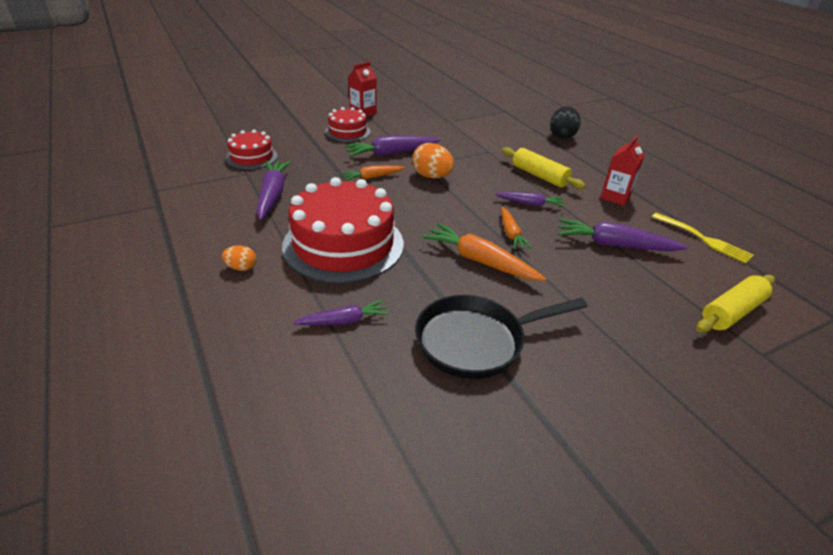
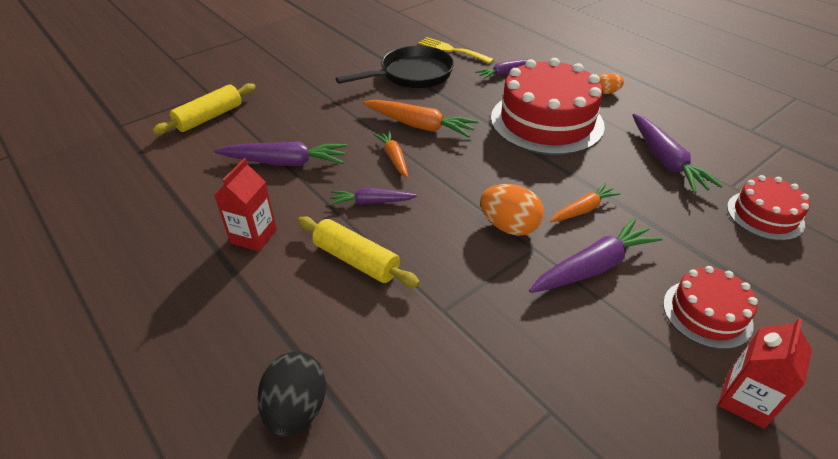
camera: 170 degrees right, 5 degrees up
(704, 239) = (176, 186): yellow fork -> yellow fork (452, 50)

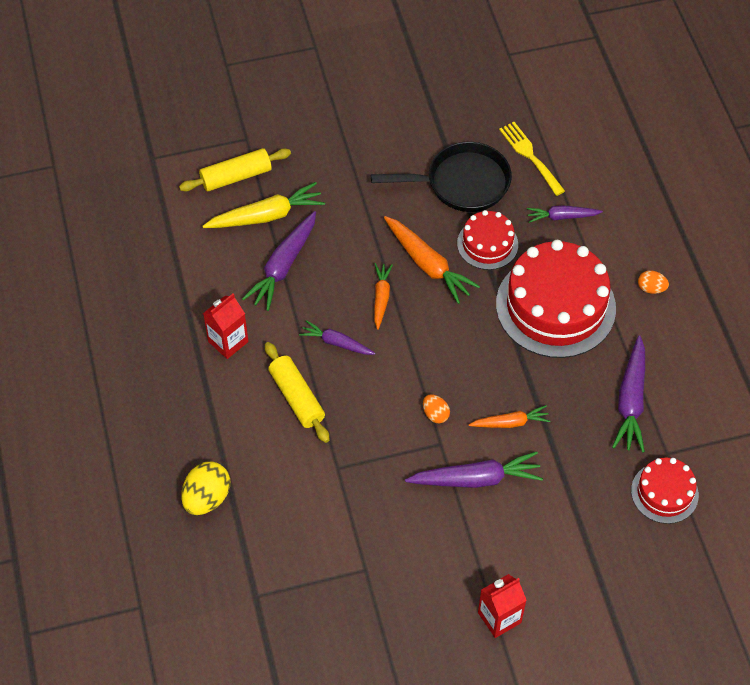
camera: 25 degrees right, 15 degrees up
(251, 134) = (266, 216): none -> yellow carrot
(285, 162) = (283, 266): purple carrot -> purple carrot turned 90 degrees clockwise
(296, 409) = (207, 498): black egg -> yellow egg
(509, 226) = (435, 414): orange egg -> orange egg, size x0.56
(707, 313) = (530, 551): red cake -> red cake (487, 244)

